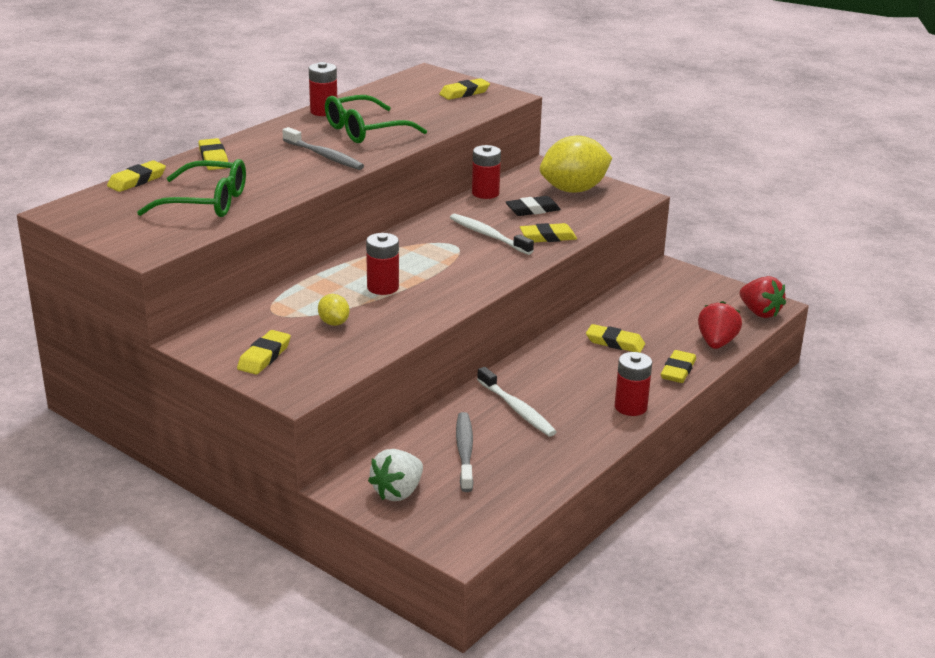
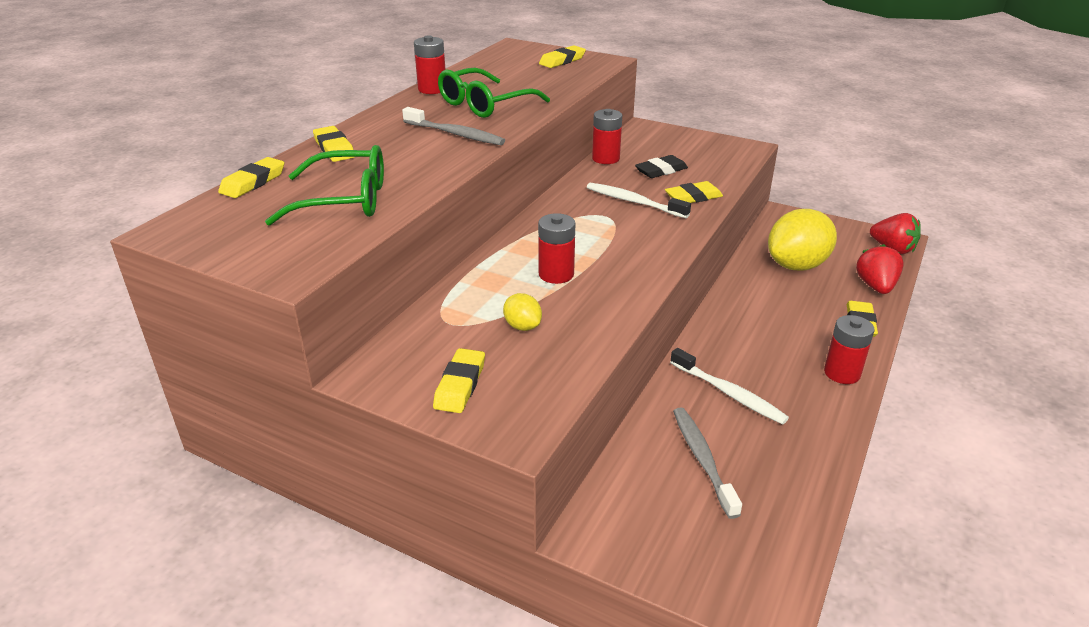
camera: 10 degrees left, 5 degrees up
(398, 492) = (655, 533): white strawberry -> none
(574, 190) = (687, 147): yellow lemon -> yellow lemon (796, 265)
(615, 342) = (781, 299): yellow eraser -> none

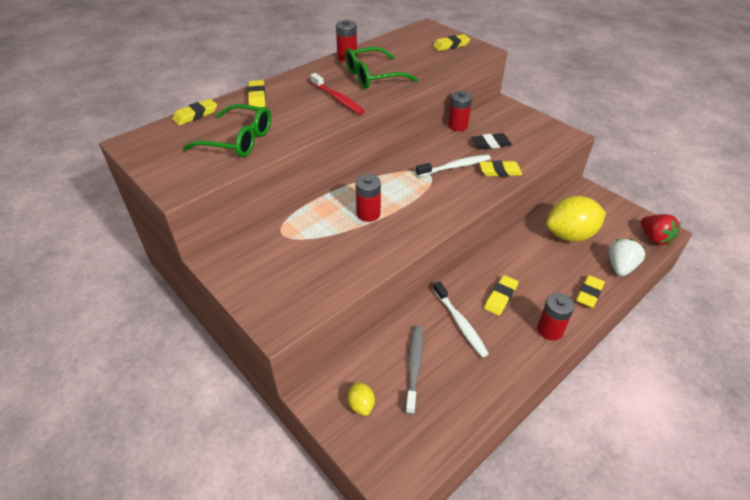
camera: 20 degrees right, 10 degrees up
(455, 134) = (338, 99): grey toothbrush -> red toothbrush
(460, 385) = (263, 281): yellow eraser -> yellow eraser (500, 297)
(522, 326) = (324, 248): yellow lemon -> yellow lemon (361, 405)
(634, 202) = (455, 167): white toothbrush -> white toothbrush turned 105 degrees clockwise
(875, 286) = (620, 267): red strawberry -> white strawberry

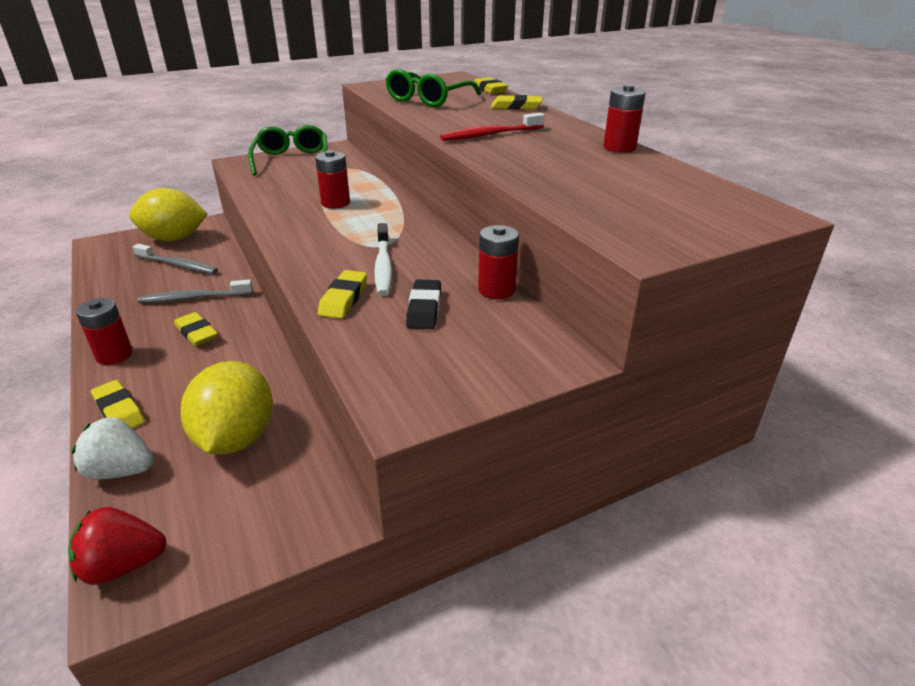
camera: 105 degrees right, 10 degrees down
(361, 405) = (174, 239): yellow lemon -> yellow lemon, size x2.23
(373, 76) = (548, 155): green glasses -> green glasses (292, 160)
(451, 45) = (667, 222): yellow eraser -> none
(460, 323) = (194, 298): white toothbrush -> grey toothbrush
(620, 267) = (121, 470): white strawberry -> white strawberry turned 150 degrees clockwise

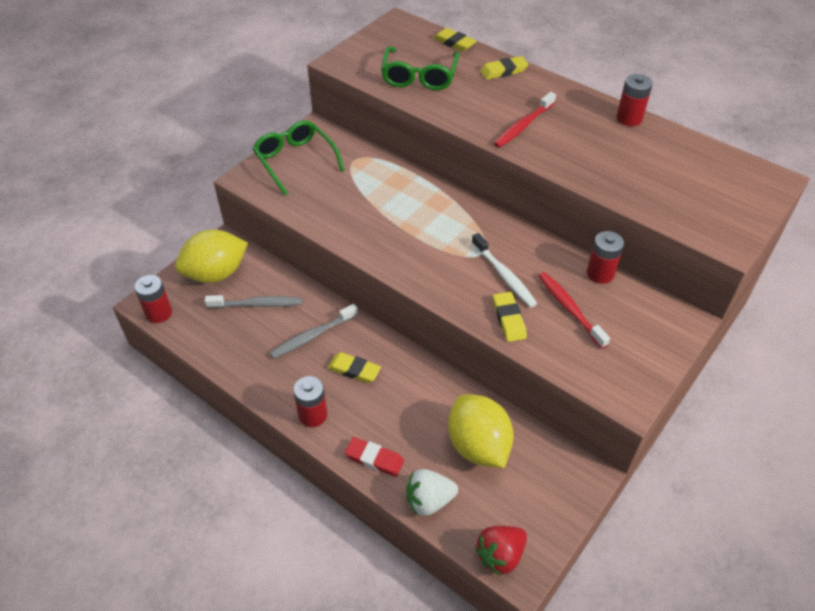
camera: 25 degrees left, 15 degrees up
(119, 410) = (374, 459): yellow eraser -> red eraser
(335, 203) = (397, 212): red battery -> red battery (159, 313)
(424, 309) = (570, 309): black eraser -> red toothbrush

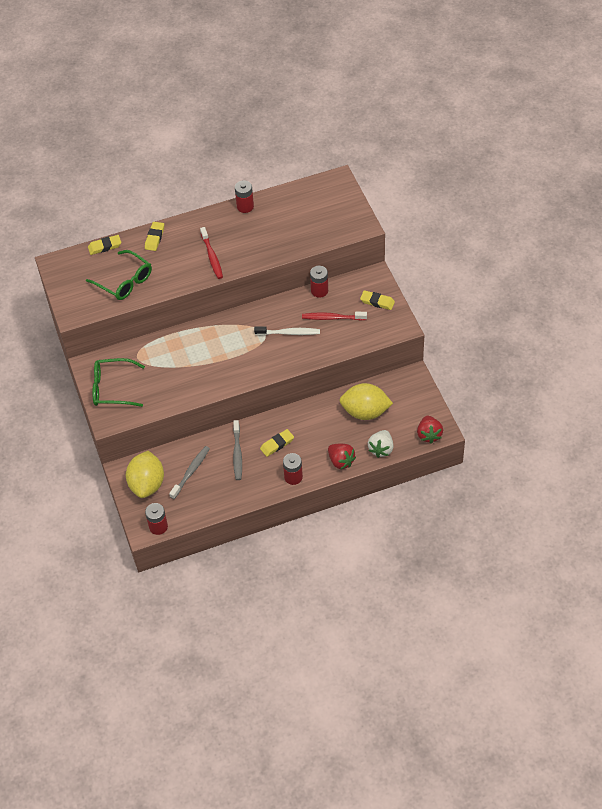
camera: 55 degrees left, 5 degrees up
(374, 459) = (341, 461): red eraser -> red strawberry
(509, 319) = (319, 347): yellow eraser -> yellow eraser (377, 302)

